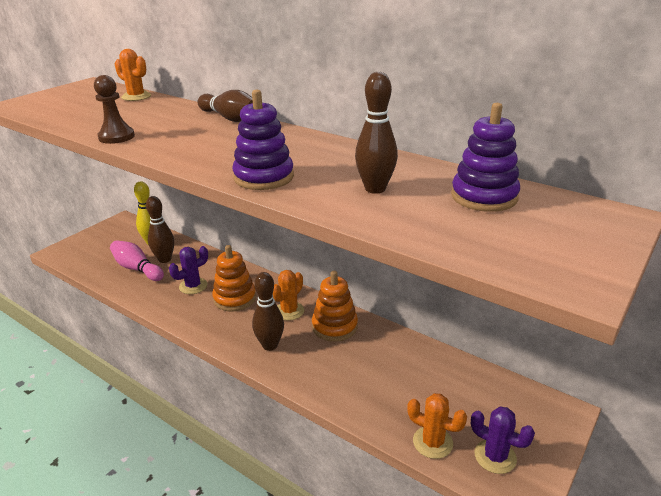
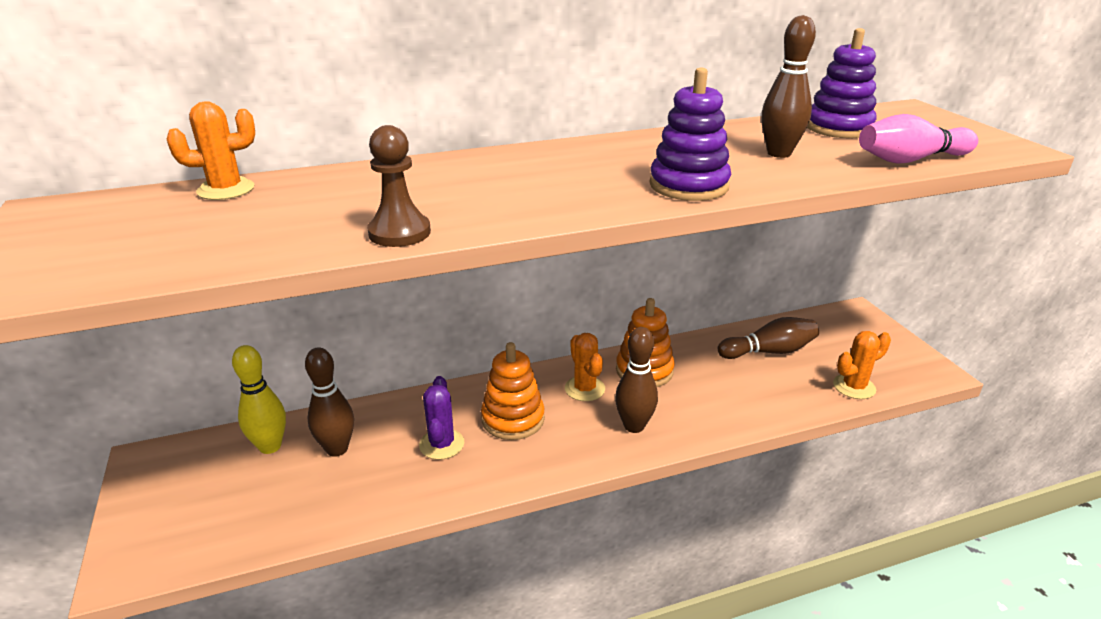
camera: 55 degrees left, 0 degrees up
(137, 269) = (323, 485): pink bowling pin -> pink bowling pin (910, 160)
(230, 118) = (458, 160): brown bowling pin -> brown bowling pin (769, 351)
(495, 456) = (888, 364): purple cactus -> none

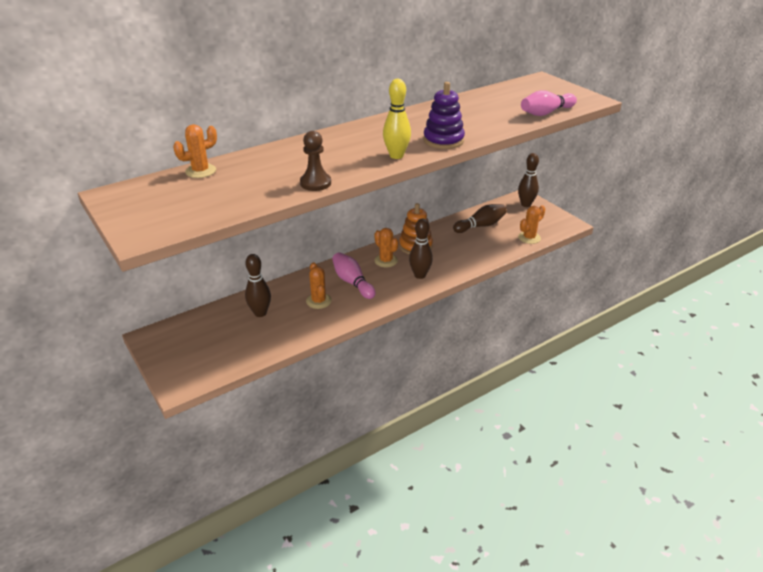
camera: 15 degrees left, 5 degrees up
(270, 446) = (220, 318): yellow bowling pin -> yellow bowling pin (396, 156)
(441, 444) = (318, 301): purple cactus -> orange cactus
(513, 419) = (352, 282): orange stacking toy -> pink bowling pin
(779, 153) = (481, 116): brown bowling pin -> brown bowling pin (526, 204)
(838, 128) = (506, 96): purple stacking toy -> none

